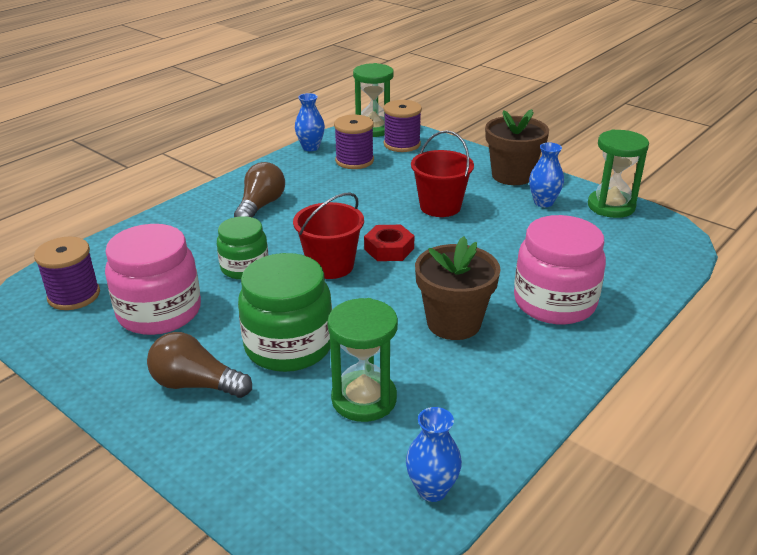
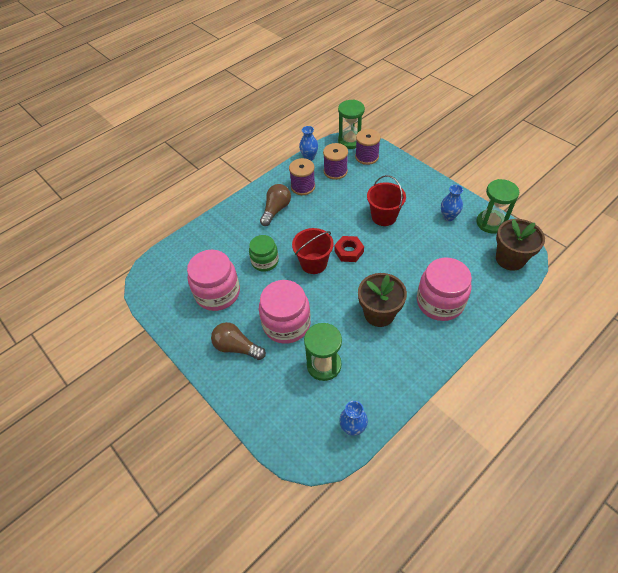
camera: 10 degrees right, 20 degrees up
(74, 295) = (172, 277): purple spool -> purple spool (303, 187)
(288, 346) = (286, 324): green jar -> pink jar
(512, 175) = (433, 190): brown flower pot -> brown flower pot (510, 259)

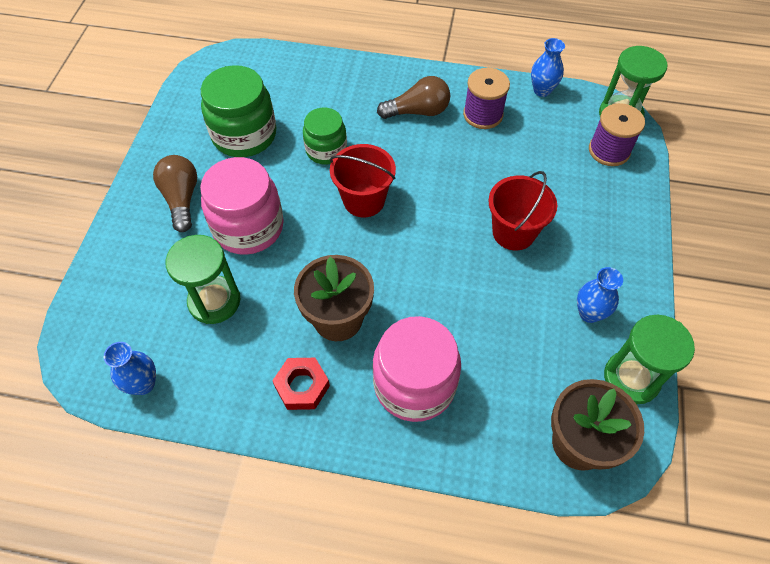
camera: 50 degrees right, 5 degrees up
(217, 293) = (244, 135): pink jar -> green jar
(335, 171) = (545, 132): purple spool -> none
(349, 251) = (415, 227): red nut -> red nut (302, 386)

